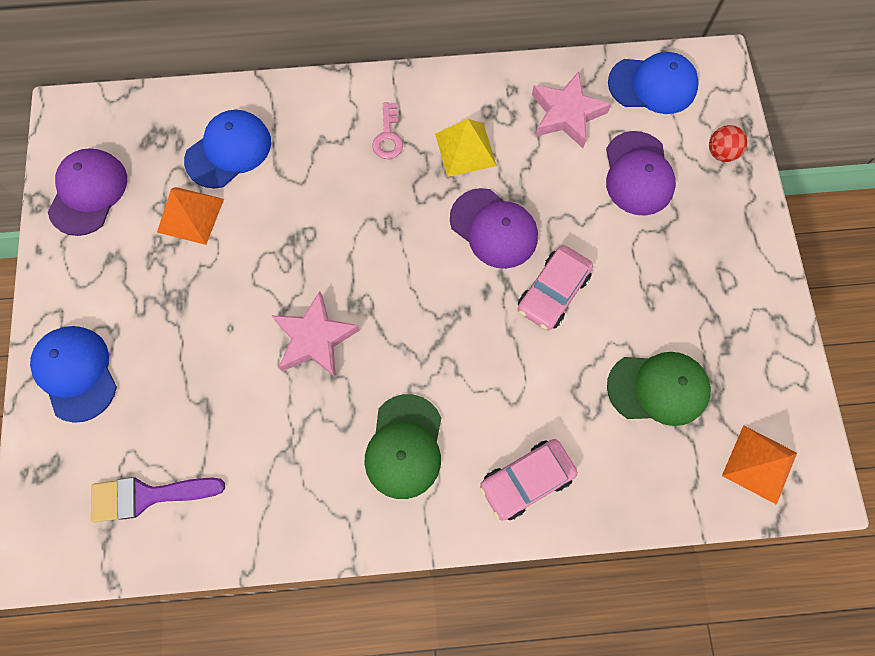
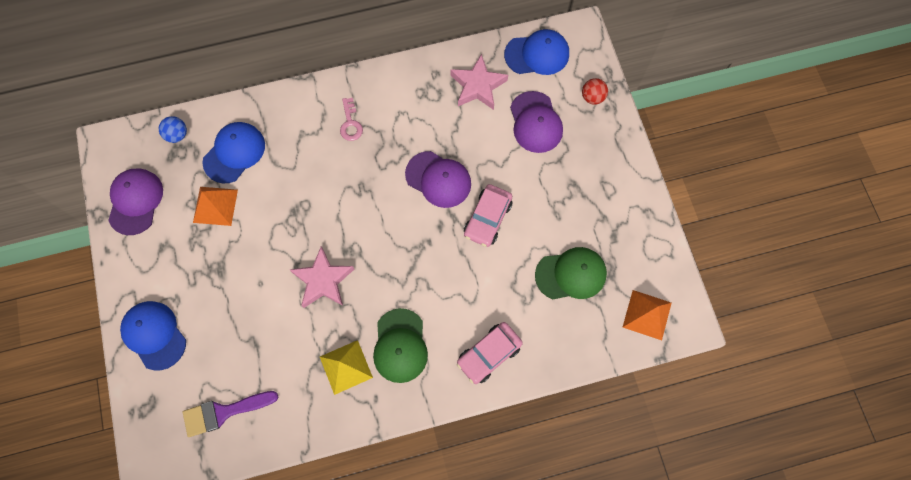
camera: 10 degrees left, 0 degrees up
(159, 116) = (177, 135): none -> blue ball
(465, 149) = (408, 124): yellow pyramid -> yellow pyramid (346, 367)

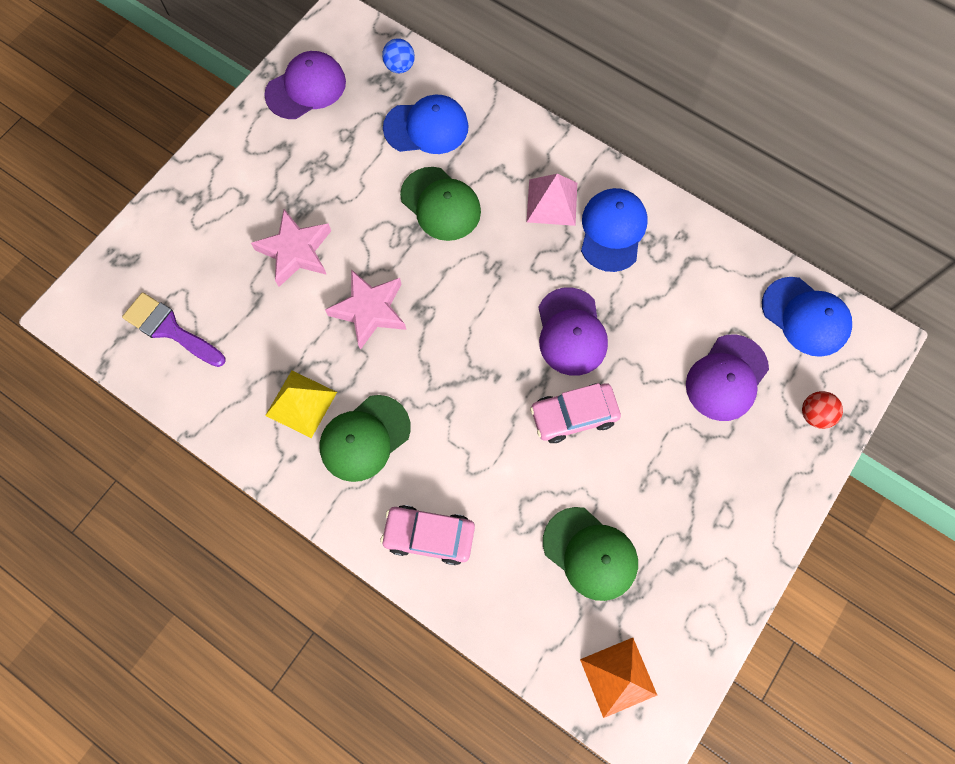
camera: 50 degrees right, 0 degrees up
(154, 335) = (195, 209): blue cap -> blue cap (612, 231)
(215, 206) = (360, 155): orange pyramid -> none
(293, 185) = (440, 204): none -> green cap
(350, 123) = (552, 202): pink key -> pink pyramid
(478, 86) = (709, 287): pink star -> pink star (295, 251)

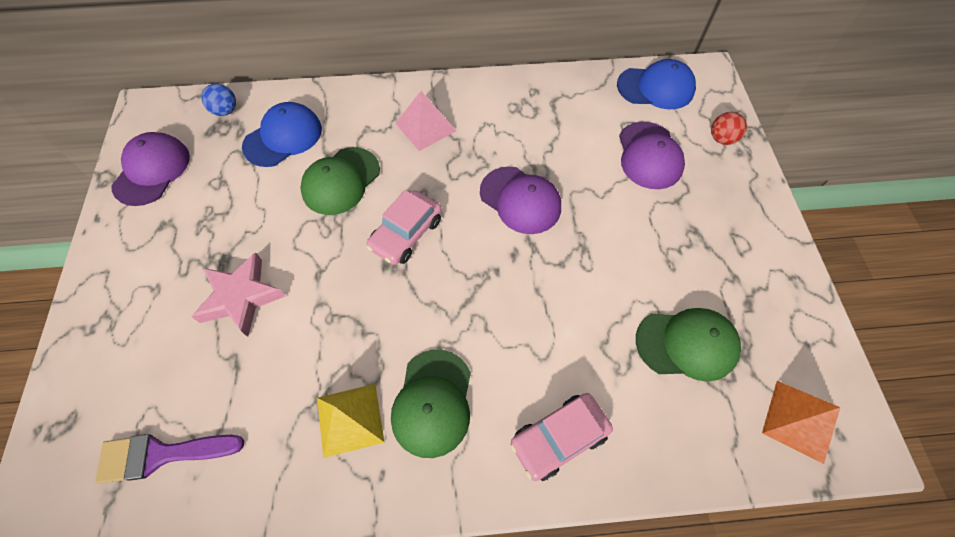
camera: 40 degrees left, 10 degrees down
(370, 310) = (348, 297): pink star -> none
(440, 204) = (341, 181): green cap -> green cap turned 120 degrees clockwise
(573, 415) = (577, 255): pink car -> pink car (406, 234)
(612, 231) = (485, 117): blue cap -> none

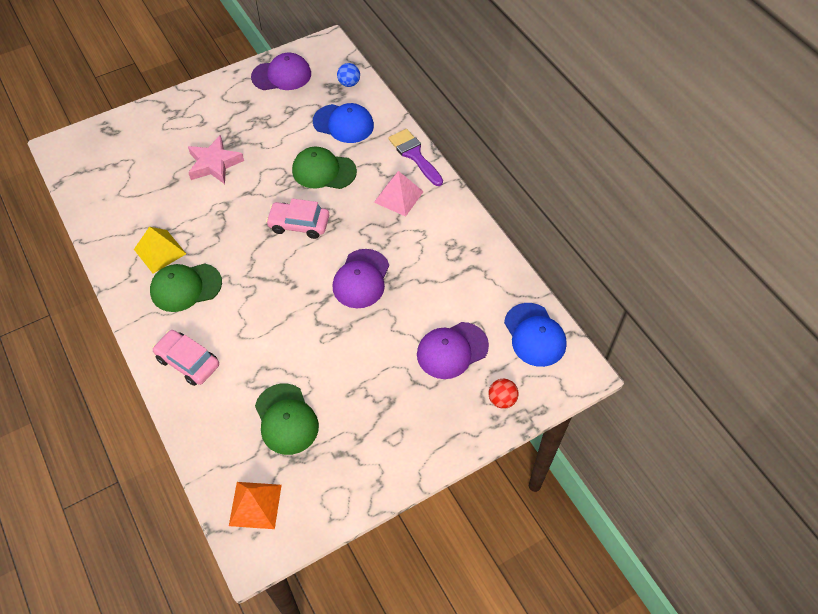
camera: 65 degrees right, 5 degrees down
(161, 455) = (110, 178): purple brush -> purple brush (414, 155)

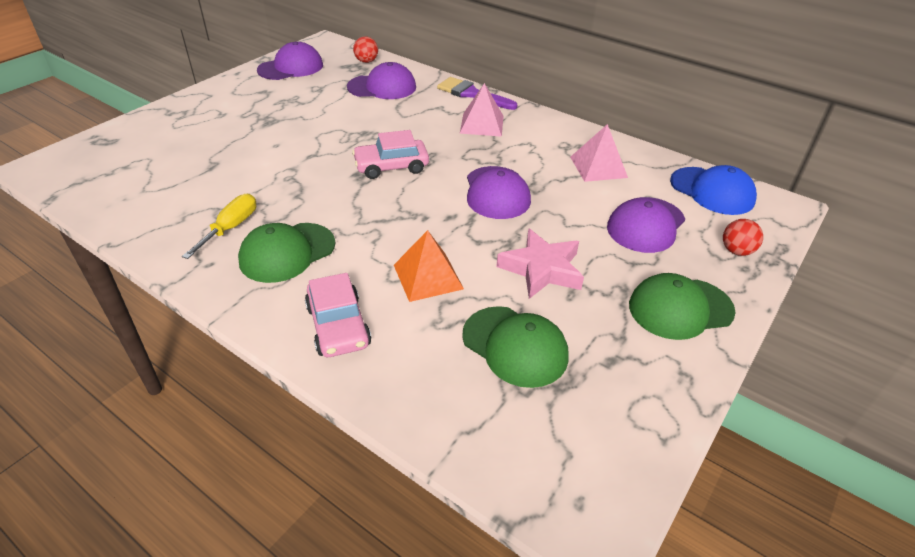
camera: 25 degrees left, 15 degrees down
(160, 251) = (231, 228): yellow pyramid -> yellow screwdriver
(188, 362) = (338, 326): pink car -> pink car turned 120 degrees counterclockwise
(214, 164) = (256, 141): pink star -> pink star (541, 269)
(255, 505) = (550, 462): orange pyramid -> orange pyramid (428, 276)
(324, 171) = (387, 122): green cap -> green cap (680, 308)
(343, 124) = (382, 87): blue cap -> purple cap
(349, 83) = (366, 61): blue ball -> red ball
(461, 277) = (598, 167): none -> pink pyramid

